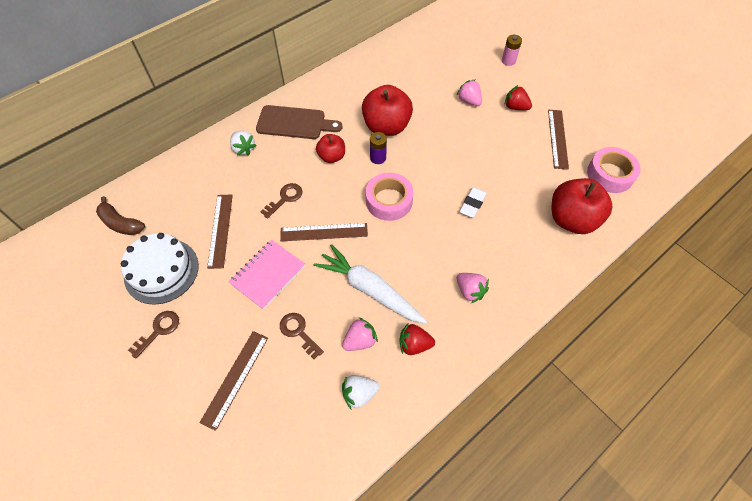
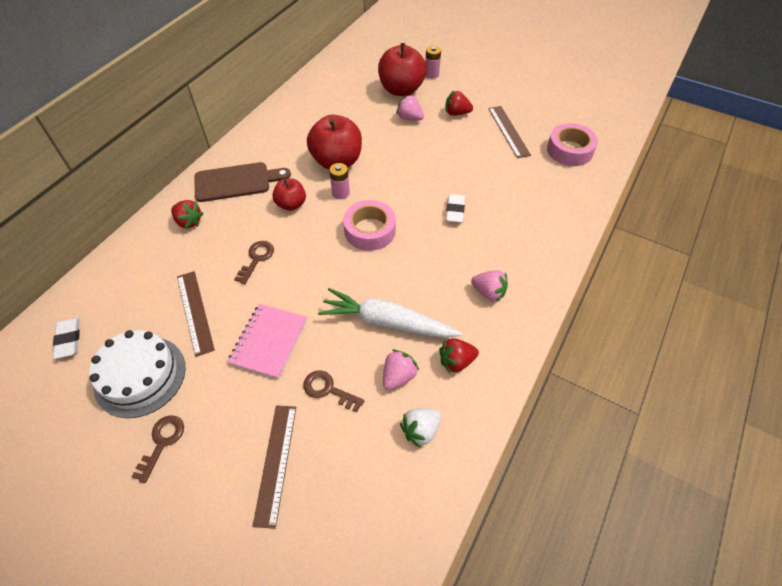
camera: 20 degrees left, 5 degrees down
(121, 223) = (68, 339): brown banana -> white eraser
(243, 149) = (189, 222): white strawberry -> red strawberry
(324, 232) = (314, 280): brown ruler -> none
(378, 158) = (341, 193): purple battery -> pink battery
(572, 219) = (554, 199): red apple -> red apple (401, 90)

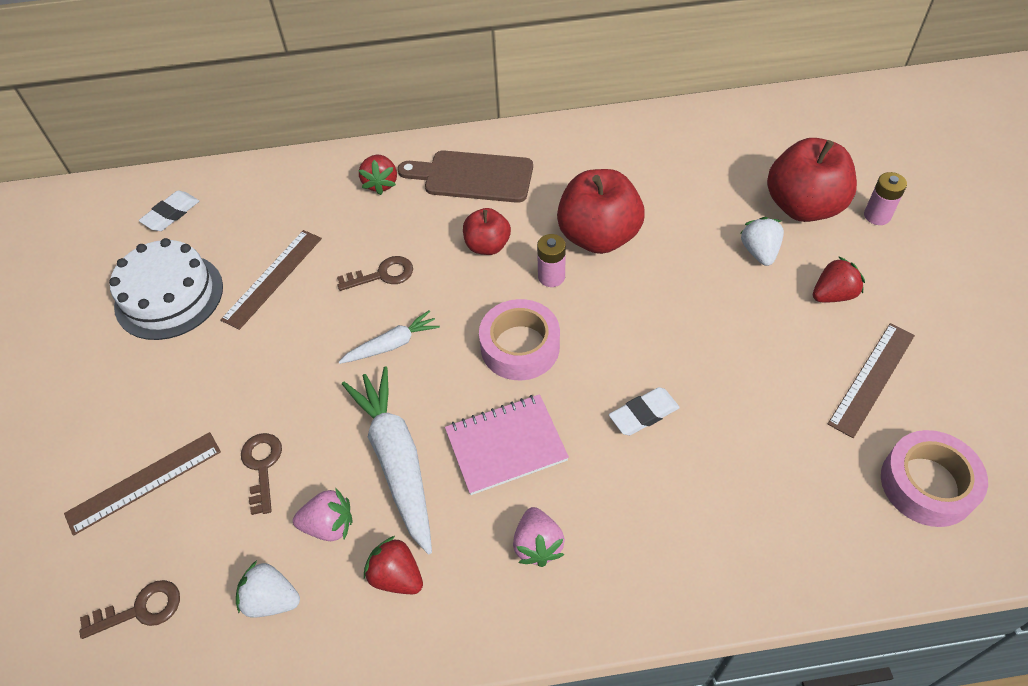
camera: 55 degrees right, 0 degrees up
(162, 442) = (110, 370): brown key -> brown key (140, 610)
(236, 182) = (473, 176): brown cutting board -> brown cutting board turned 150 degrees clockwise
(269, 341) = (283, 367): pink notebook -> pink notebook (506, 445)
(310, 282) = (392, 344): none -> white carrot
(409, 118) = (759, 252): pink strawberry -> white strawberry
(456, 113) = (833, 295): red strawberry -> red strawberry turned 90 degrees clockwise

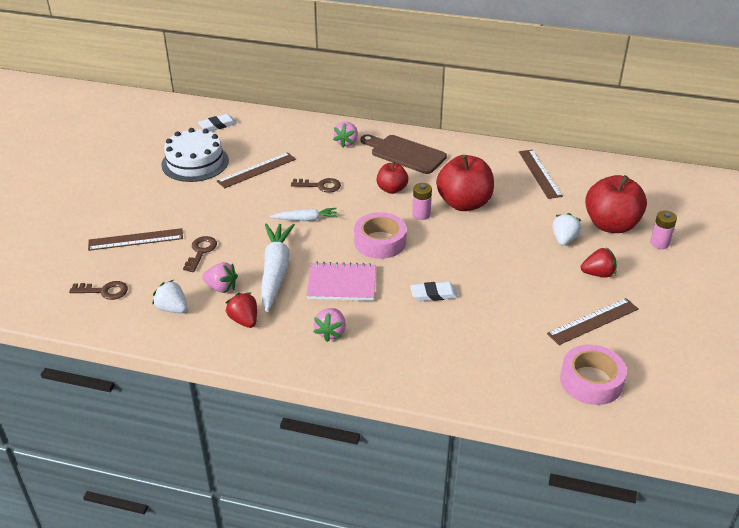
camera: 20 degrees right, 15 degrees down
(381, 183) = (347, 142): red strawberry -> pink strawberry
(668, 152) = (539, 173): none -> brown ruler

